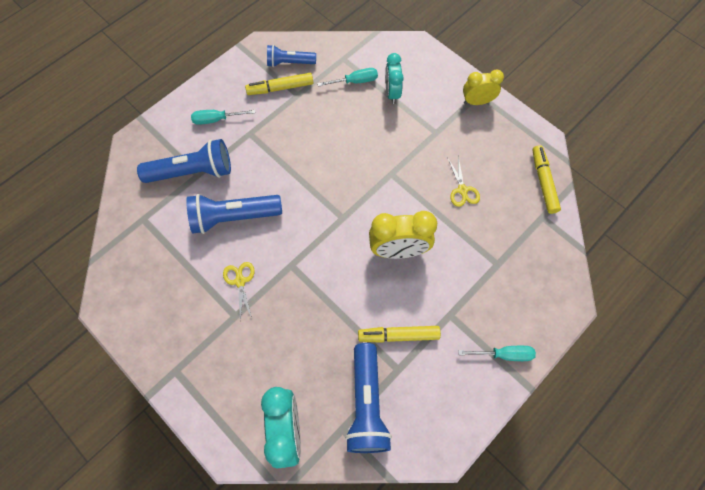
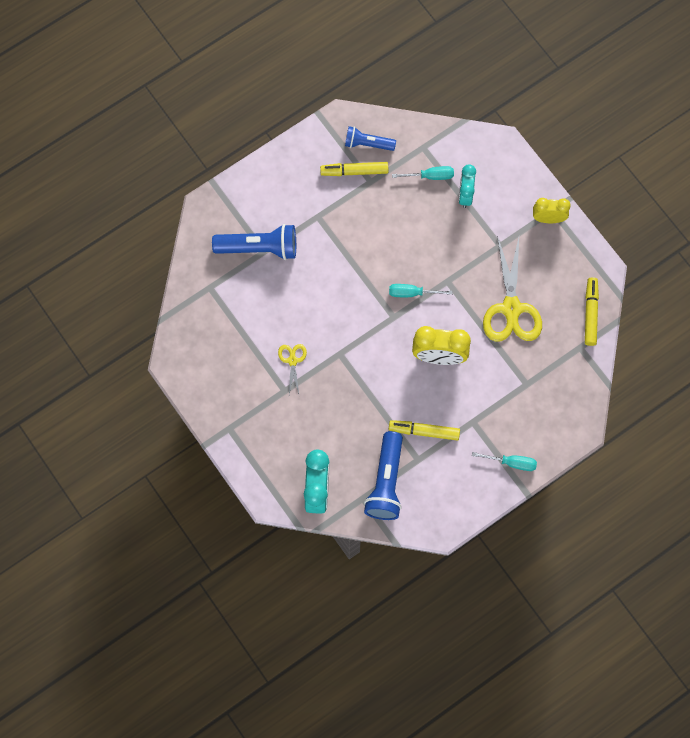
camera: 10 degrees right, 5 degrees up
(216, 119) = (287, 196): turquoise screwdriver -> turquoise screwdriver (412, 293)
(233, 217) = (293, 300): blue flashlight -> none
(462, 190) = (511, 309): yellow scissors -> yellow scissors, size x2.09

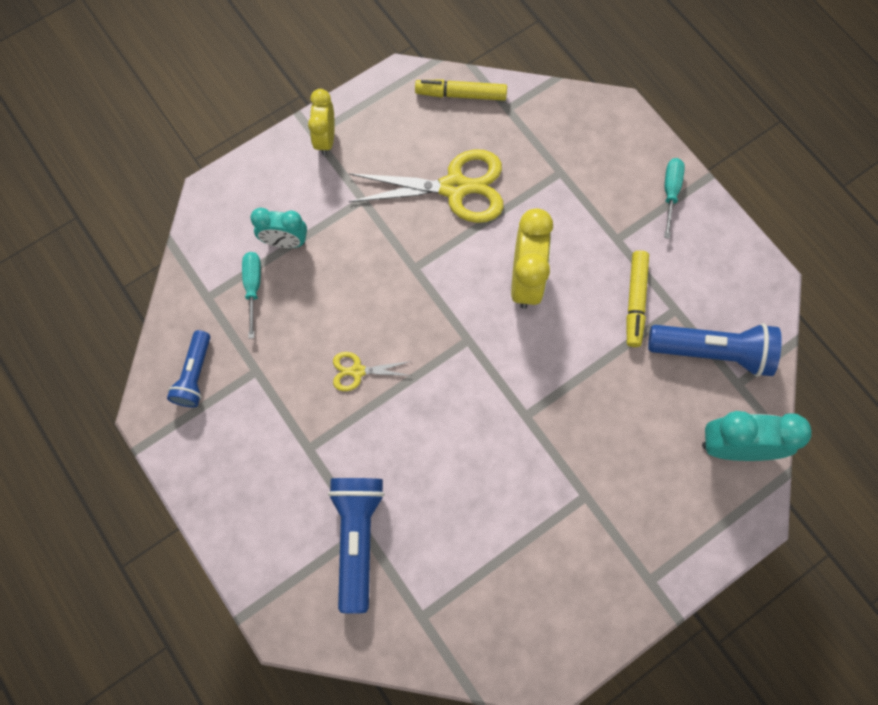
camera: 90 degrees left, 0 degrees up
(292, 360) = (538, 485): yellow scissors -> yellow scissors (357, 371)
(354, 171) = (238, 394): yellow marker -> none
(412, 293) = (432, 315): turquoise screwdriver -> none

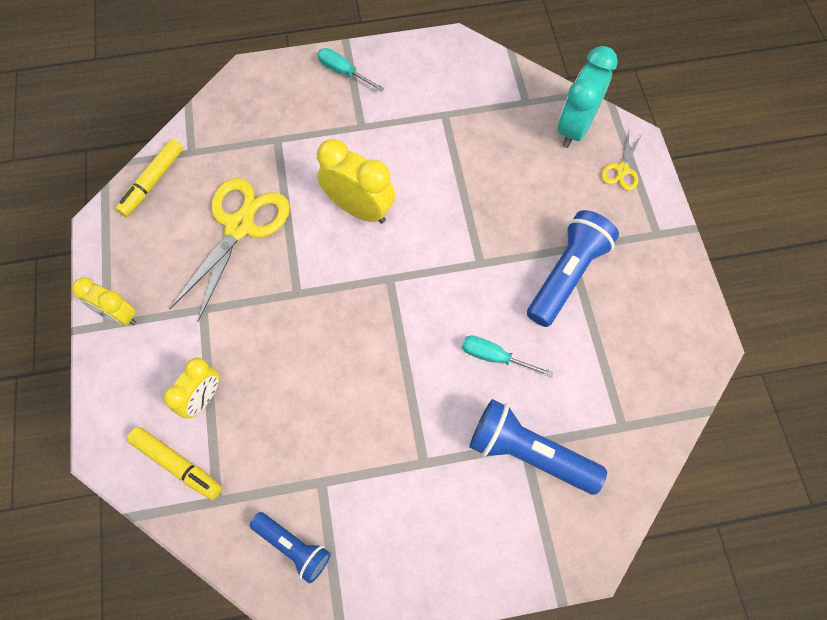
camera: 65 degrees left, 5 degrees down
(253, 287) = (233, 449): turquoise screwdriver -> turquoise screwdriver (494, 357)
(285, 242) = (203, 398): turquoise clock -> yellow clock
(357, 371) = (370, 385): yellow scissors -> yellow scissors (622, 170)
(635, 301) = (422, 138): yellow marker -> yellow marker (177, 464)
(712, 352) = (492, 106): blue flashlight -> blue flashlight (567, 275)

